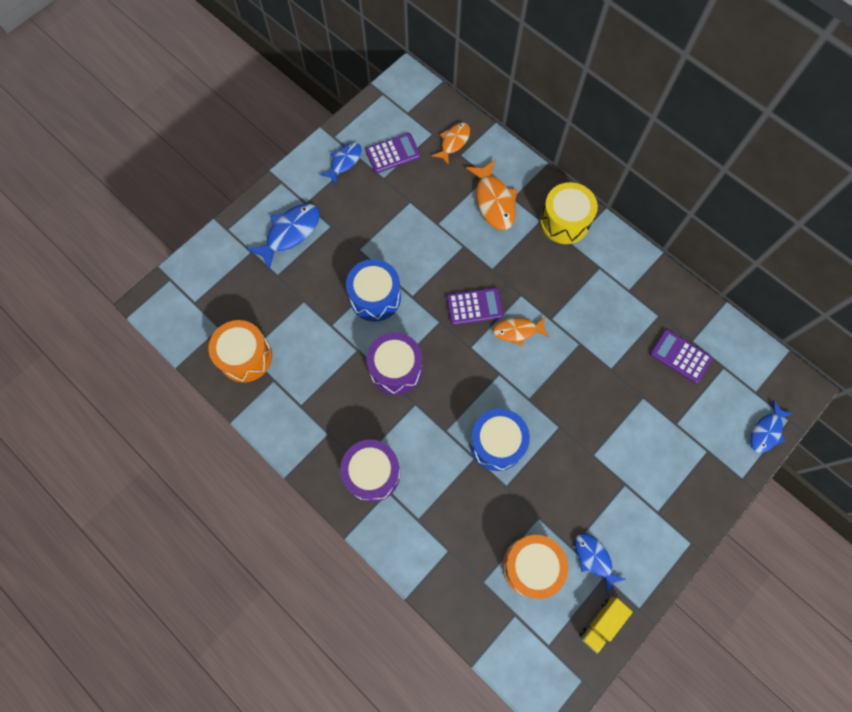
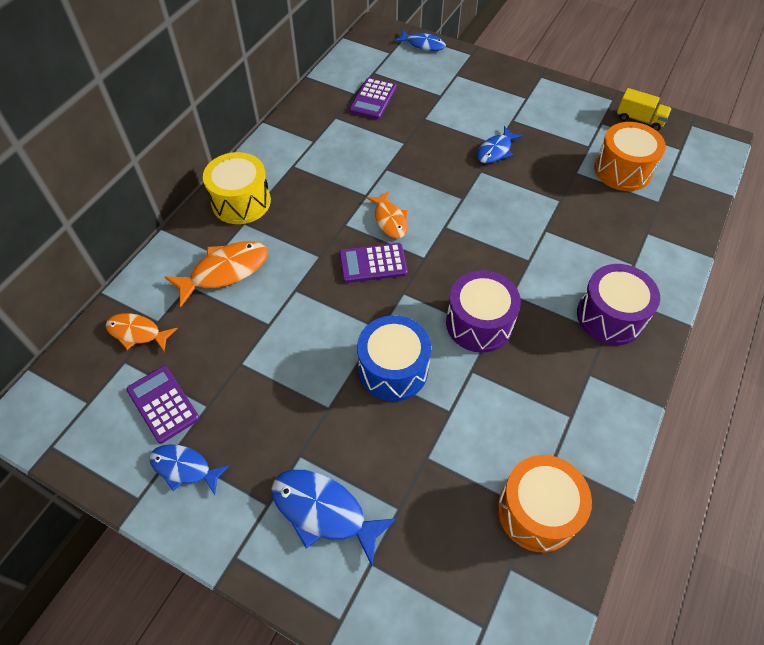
camera: 105 degrees left, 15 degrees down
(474, 306) = (373, 263): purple calculator -> purple calculator turned 75 degrees counterclockwise
(496, 443) = (521, 215): blue drum -> none
(594, 558) = (589, 131): blue fish -> blue fish (495, 151)

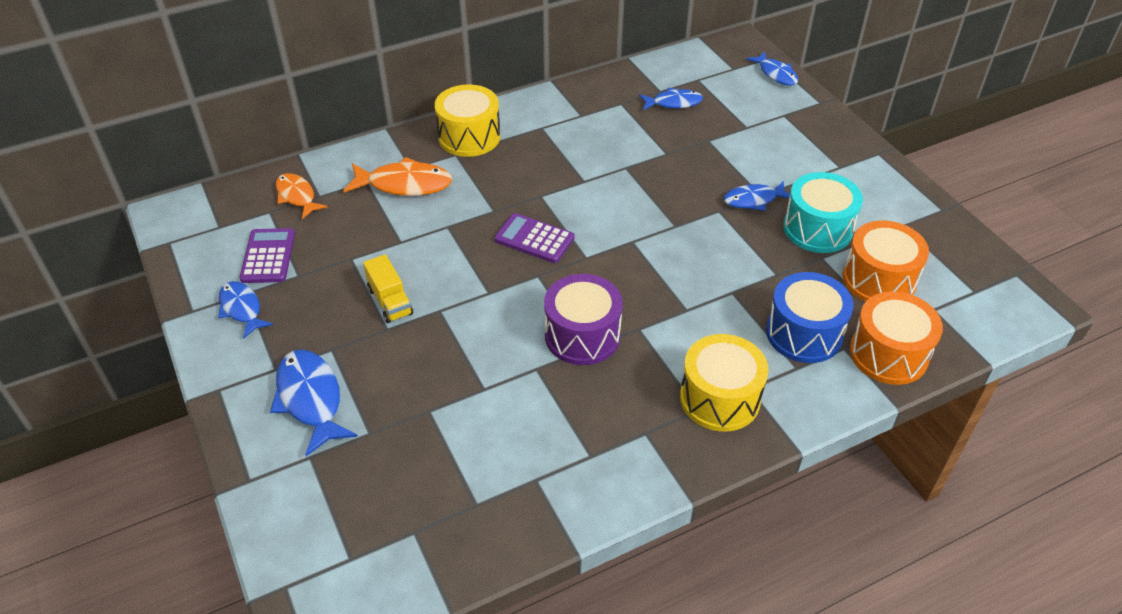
camera: 35 degrees right, 10 degrees down
(373, 99) = (673, 103): purple calculator -> blue fish
(390, 220) = (585, 211): orange fish -> none
(393, 369) = (468, 329): blue drum -> blue drum (804, 333)
(537, 511) = (481, 507): orange drum -> orange drum (888, 354)
(554, 152) = (817, 229): none -> turquoise drum
(610, 316) = (719, 398): purple drum -> yellow drum
(639, 119) = (954, 242): yellow truck -> yellow truck (390, 301)

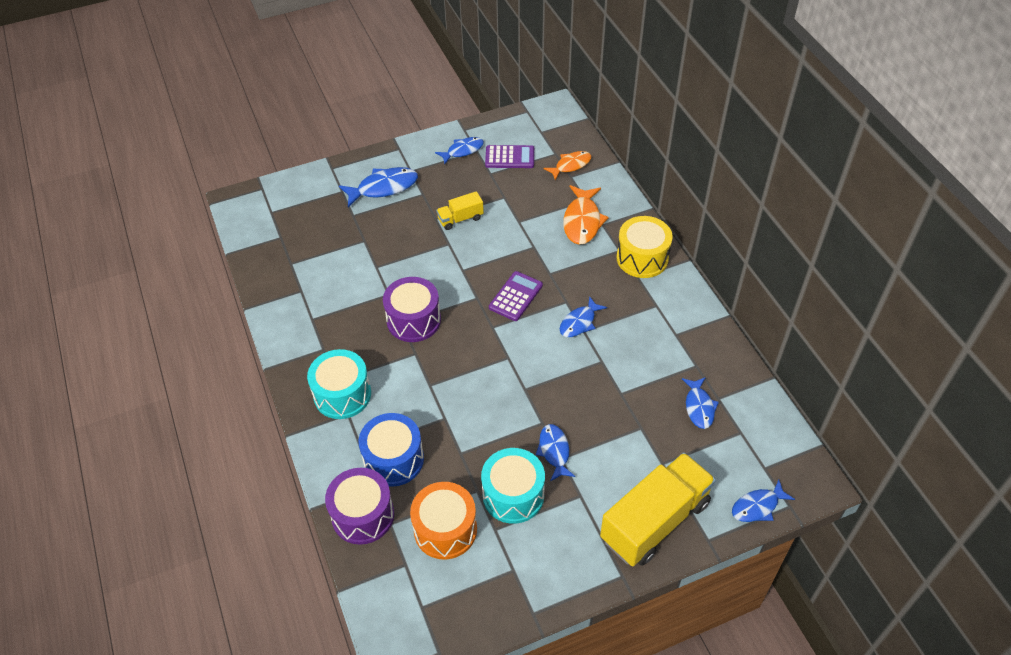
camera: 95 degrees right, 5 degrees up
(572, 184) = (579, 322): none -> blue fish
(719, 398) = (342, 394): yellow drum -> turquoise drum
(812, 133) = (655, 521): none -> yellow truck
(888, 354) = (363, 515): orange drum -> purple drum

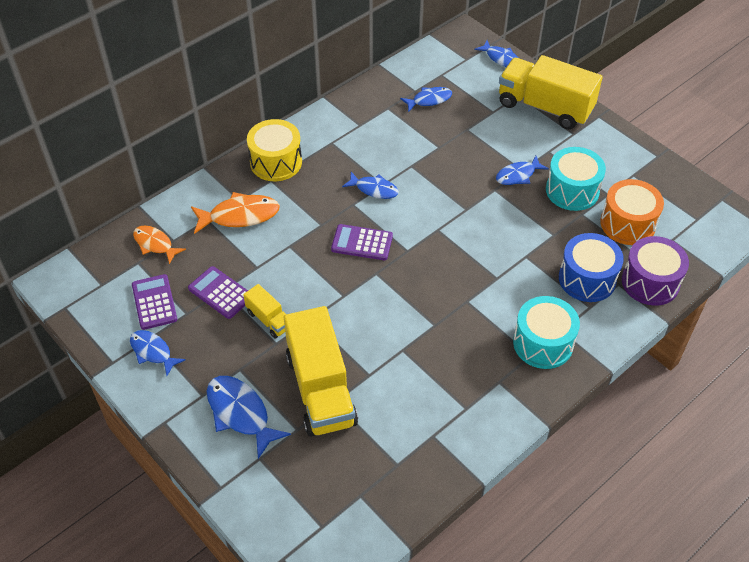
camera: 110 degrees left, 0 degrees up
(379, 235) = (321, 389): none -> yellow truck
(413, 320) = (427, 316): purple drum -> none
(501, 195) = (220, 293): none -> purple calculator

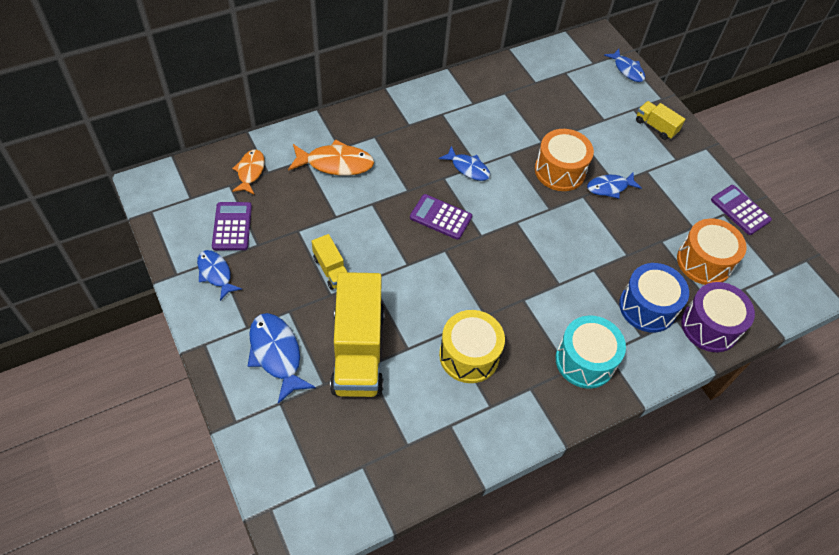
camera: 10 degrees right, 5 degrees up
(155, 244) = (250, 171): orange fish -> orange fish turned 45 degrees clockwise
(220, 293) = (295, 233): purple calculator -> purple calculator (740, 210)
(276, 162) = (384, 120): yellow drum -> yellow drum (469, 355)
(429, 100) = (546, 94): blue fish -> none
(465, 171) = (560, 171): none -> orange drum
(545, 107) = (655, 127): yellow truck -> yellow truck, size x0.47
(572, 190) = (658, 215): turquoise drum -> none

